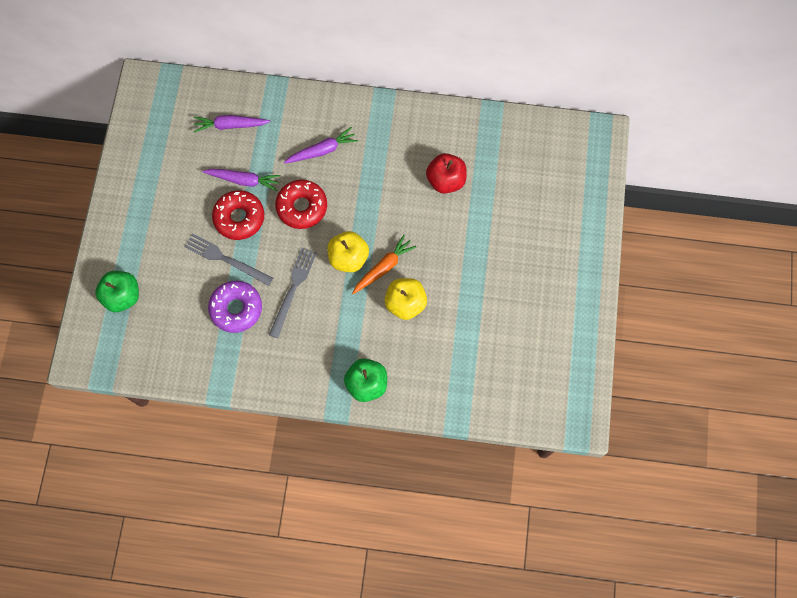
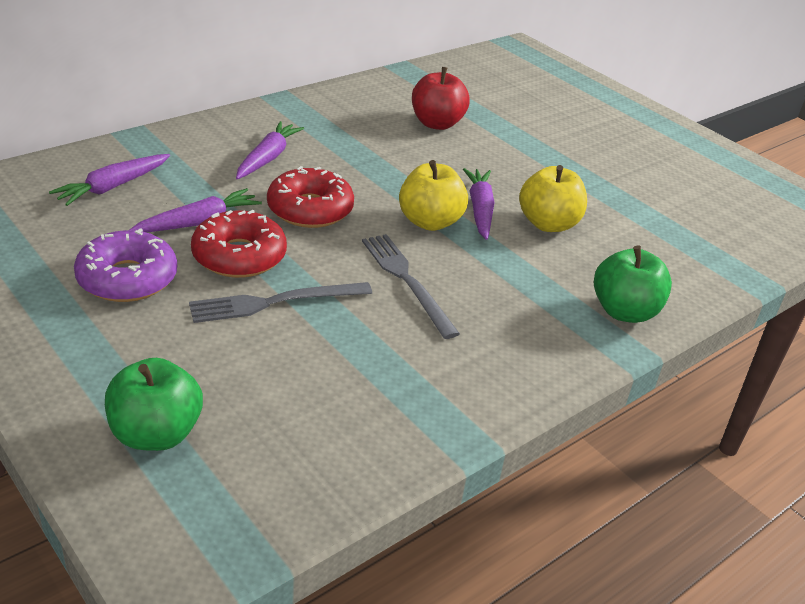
camera: 50 degrees left, 35 degrees down
(236, 308) = (360, 341): purple donut -> purple donut (127, 278)
(383, 267) = (480, 209): orange carrot -> purple carrot

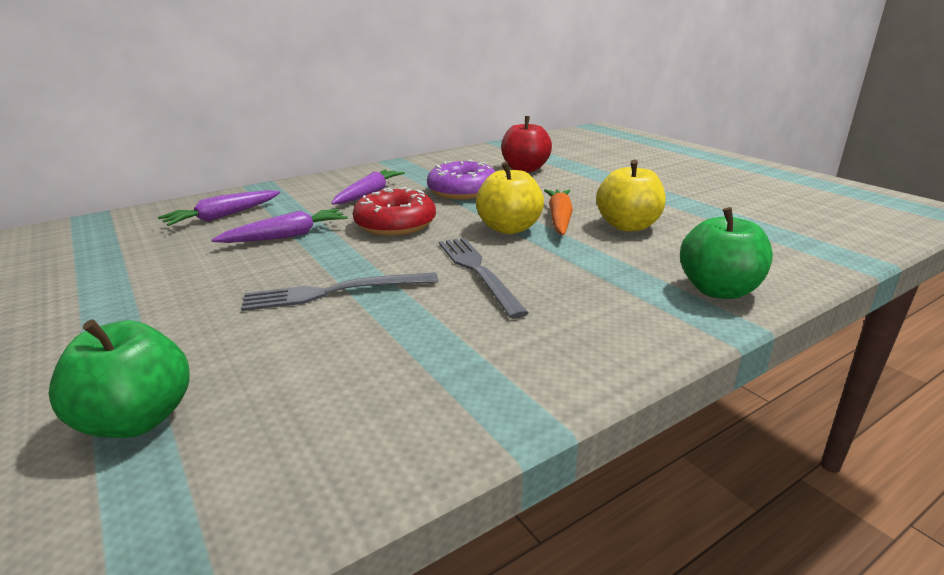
camera: 10 degrees right, 10 degrees down
(127, 278) = (195, 277): purple donut -> purple donut (462, 191)
(239, 256) = (314, 258): red donut -> none
(480, 209) = (559, 219): purple carrot -> orange carrot

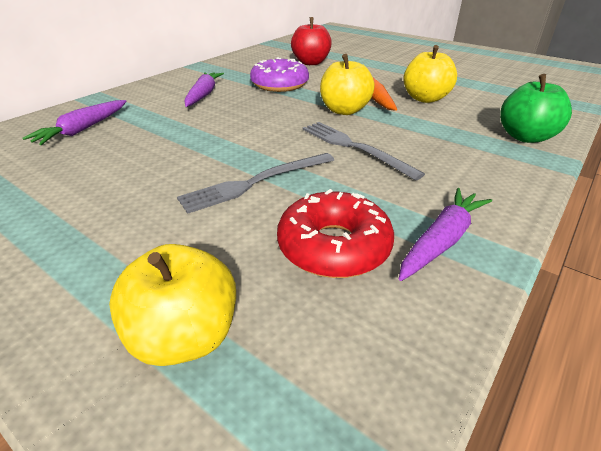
camera: 20 degrees left, 10 degrees up
(137, 419) = (185, 336): green apple -> yellow apple
(286, 236) = (164, 140): purple carrot -> purple carrot (442, 240)
(395, 224) = (251, 118): red donut -> red donut (334, 246)

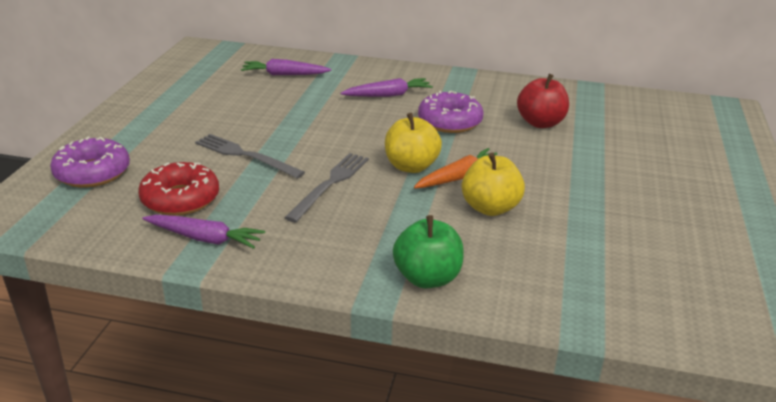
camera: 65 degrees right, 5 degrees down
(185, 336) = (92, 173): yellow apple -> purple donut

